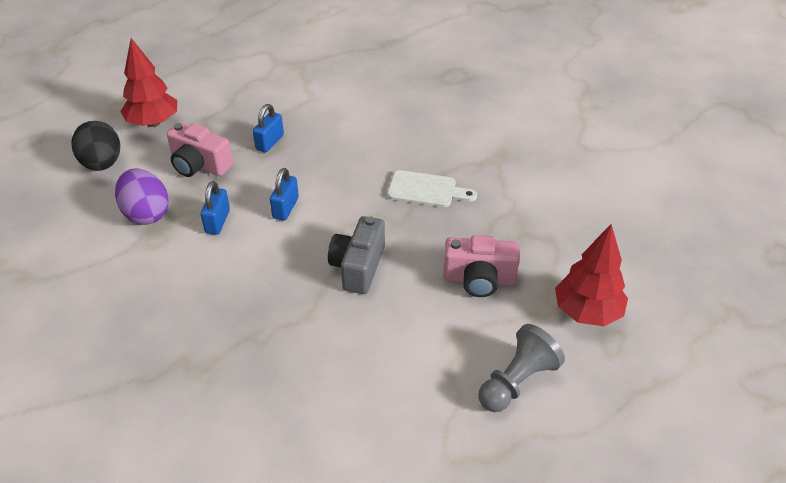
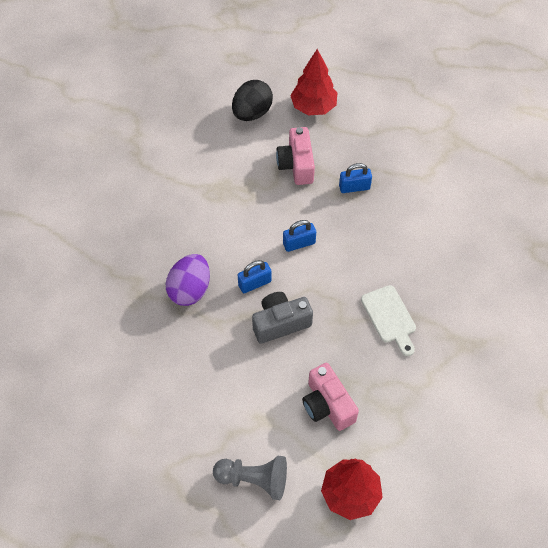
camera: 55 degrees right, 15 degrees up
(146, 214) = (230, 171): purple egg -> purple egg (190, 290)
(217, 221) = (255, 214): blue padlock -> blue padlock (254, 283)

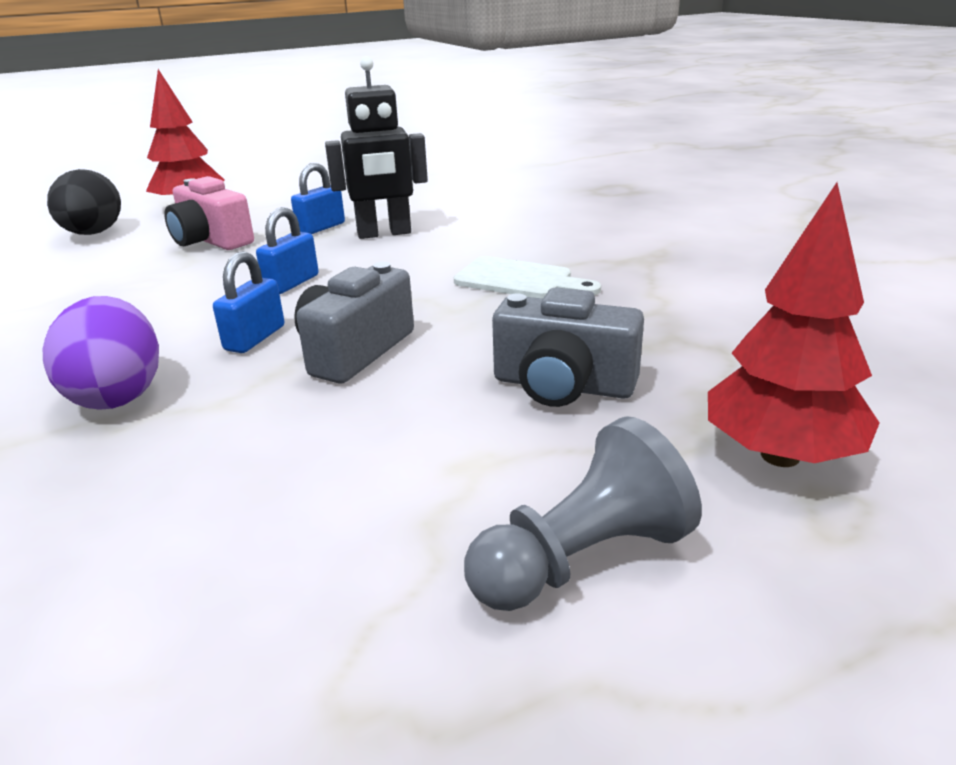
camera: 40 degrees left, 30 degrees down
(327, 405) = (563, 386): pink camera -> grey camera
(376, 219) = (384, 233): none -> black robot

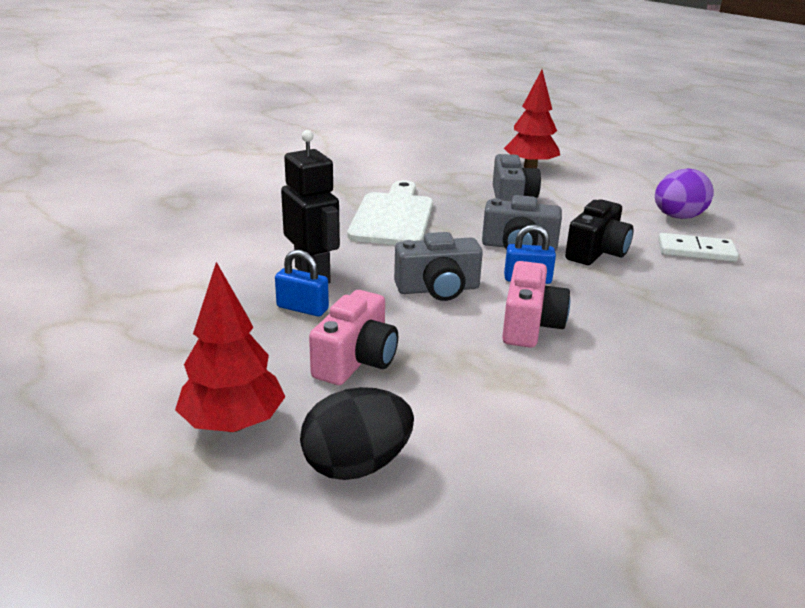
camera: 110 degrees left, 0 degrees up
(118, 395) = (621, 300): purple egg -> purple egg (677, 217)
(153, 560) = (696, 251): none -> white domino
(156, 318) = (530, 325): none -> pink camera
(275, 419) = (596, 252): none -> black camera
(292, 283) = (438, 289): blue padlock -> grey camera
(519, 280) = (393, 217): white cutting board -> white cutting board, size x1.58
(582, 559) = (613, 190): grey pawn -> none

